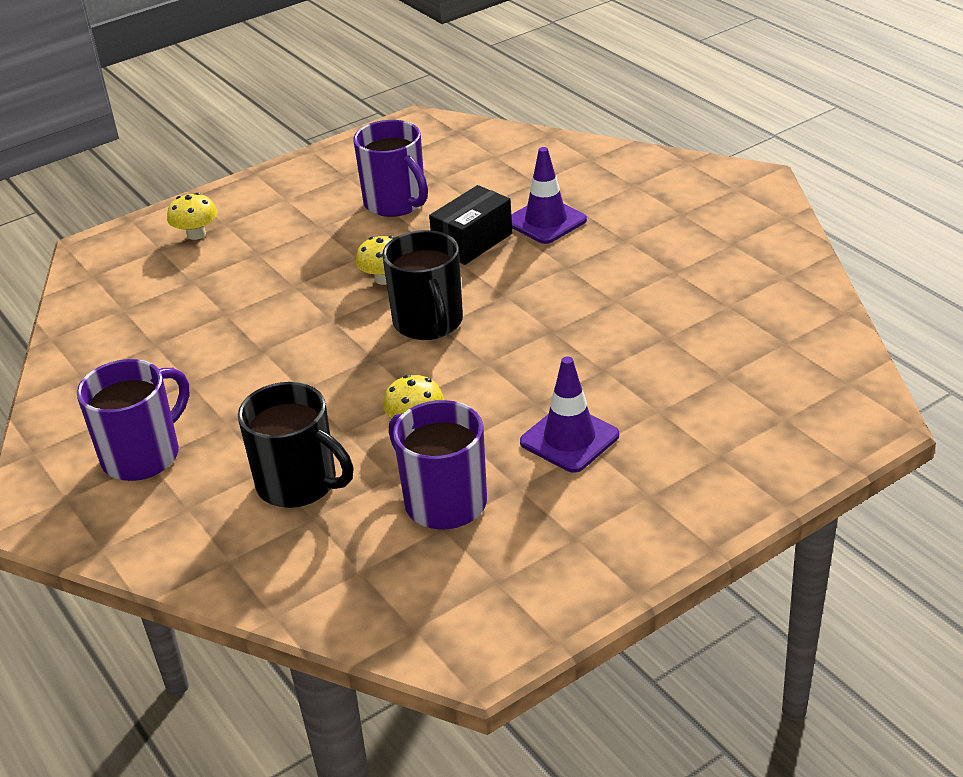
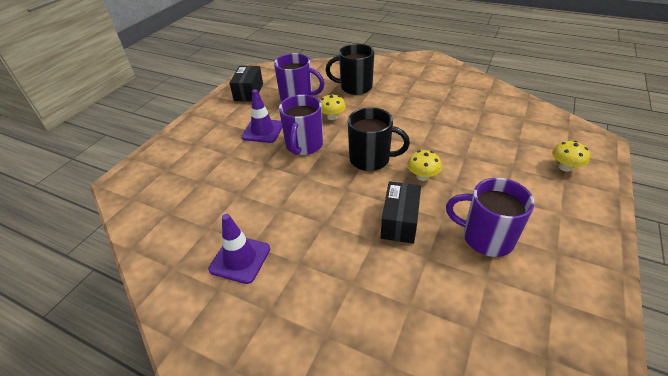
camera: 150 degrees right, 5 degrees up
(143, 455) = (421, 78): purple mug -> purple mug (304, 145)
(429, 323) = (371, 159): black mug -> black mug turned 150 degrees clockwise
(543, 568) = (248, 92): none -> black box
(546, 221) = (366, 260): purple traffic cone -> purple traffic cone (240, 259)

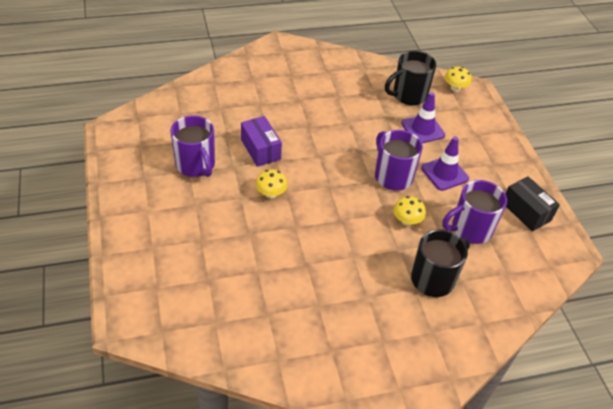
camera: 135 degrees right, 5 degrees up
(240, 259) = (334, 86): purple traffic cone -> purple traffic cone (422, 129)
(371, 159) = (325, 189): black mug -> black mug (408, 95)
(399, 221) = (260, 149): black box -> purple box
(486, 237) = (196, 165): purple mug -> purple mug turned 75 degrees clockwise
(565, 167) = (154, 264): yellow mushroom -> yellow mushroom (455, 88)

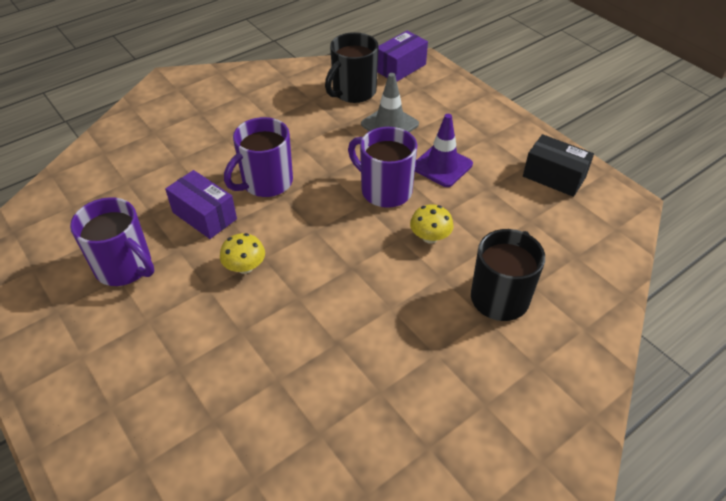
camera: 20 degrees left, 0 degrees up
(422, 129) = (389, 124): purple traffic cone -> grey traffic cone
(455, 88) = (400, 67): yellow mushroom -> purple box
(470, 229) = (506, 220): purple mug -> purple mug (266, 183)

